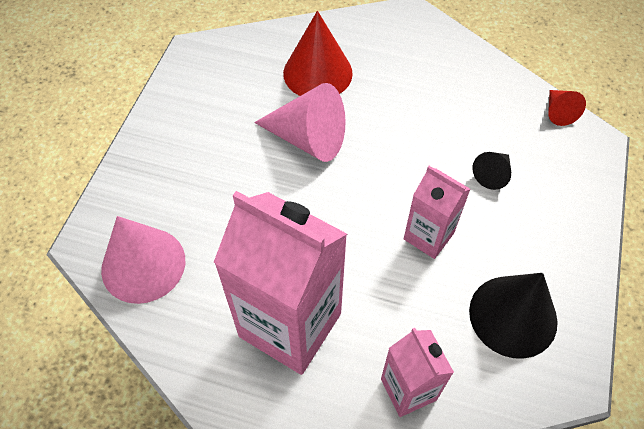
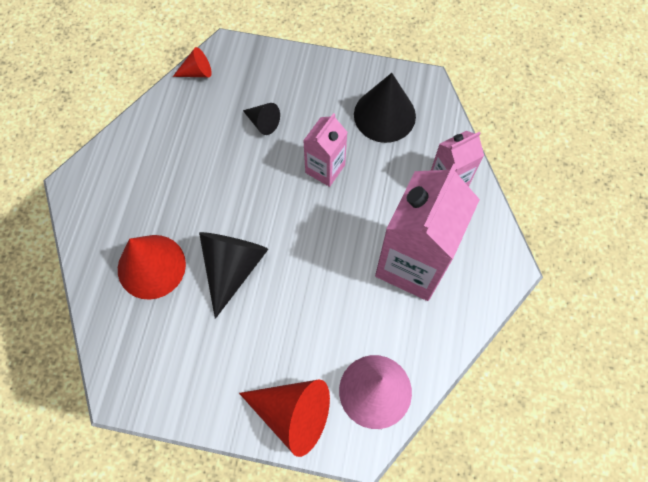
camera: 95 degrees left, 10 degrees up
(140, 184) = (293, 414): none -> red cone
(308, 138) = (232, 267): pink cone -> black cone

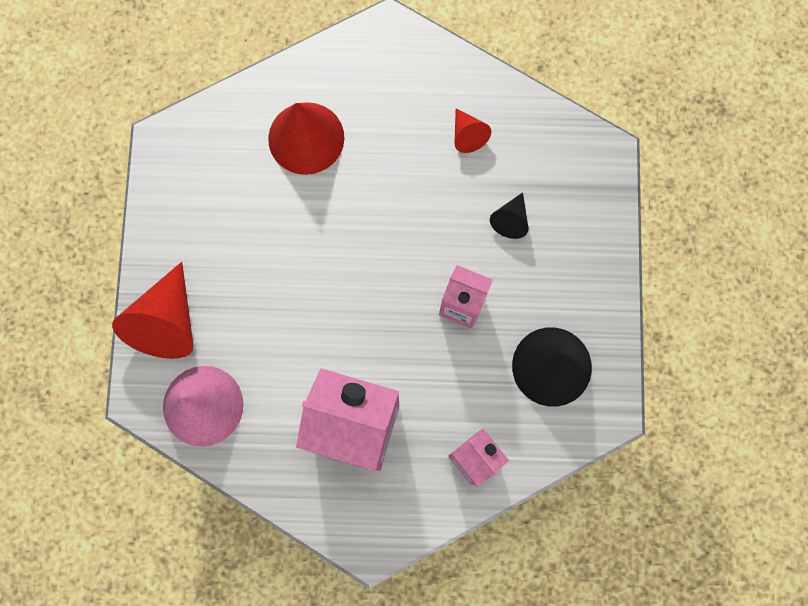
camera: 80 degrees right, 10 degrees up
(197, 72) = (565, 126): red cone -> red cone (467, 135)
(232, 267) = (319, 224): black cone -> none

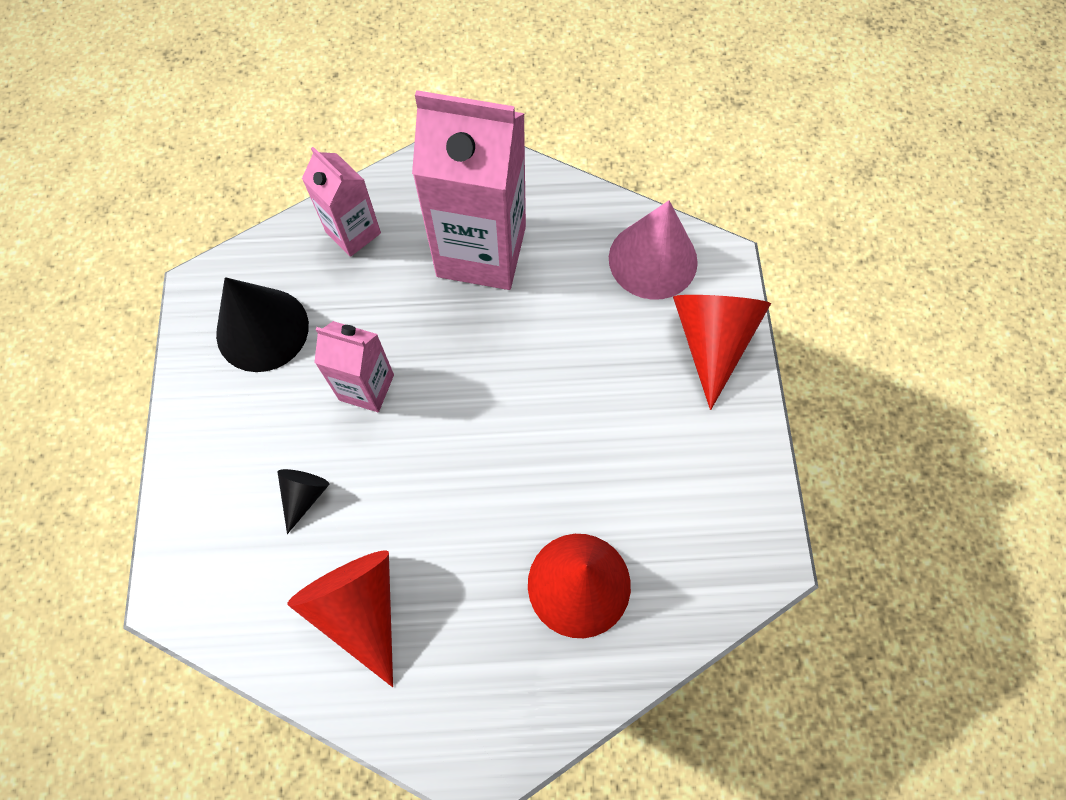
camera: 175 degrees right, 10 degrees down
(467, 135) = (359, 608): red cone -> red cone, size x1.95

